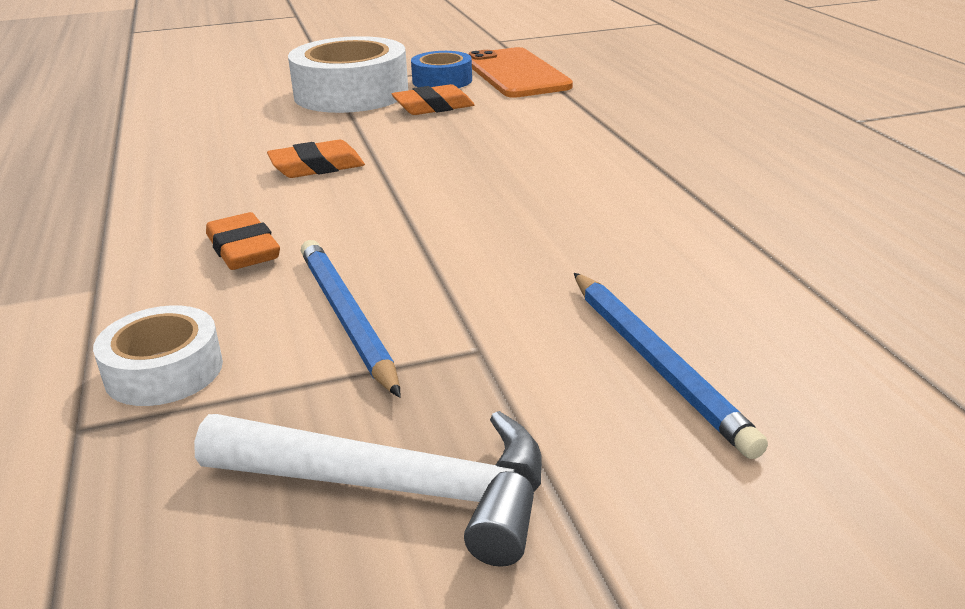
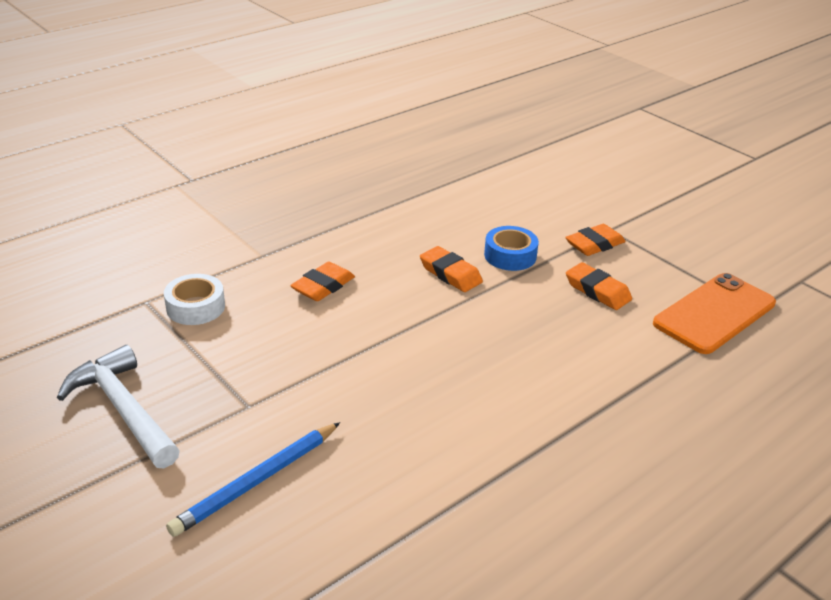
camera: 65 degrees right, 5 degrees up
(346, 318) = (263, 348): blue pencil -> none
(351, 93) = (594, 244): white tape -> orange eraser
(396, 488) = (123, 409): white hammer -> white hammer turned 150 degrees clockwise
(442, 80) = (661, 279): blue tape -> blue tape (510, 255)

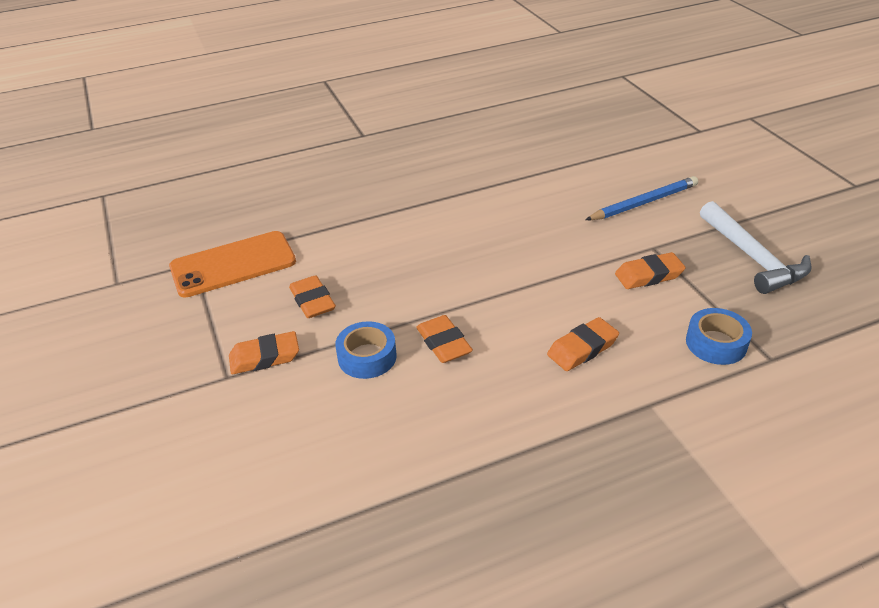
camera: 160 degrees left, 5 degrees up
(195, 307) = (716, 343): white tape -> blue tape
(256, 367) = (649, 275): none -> orange eraser

